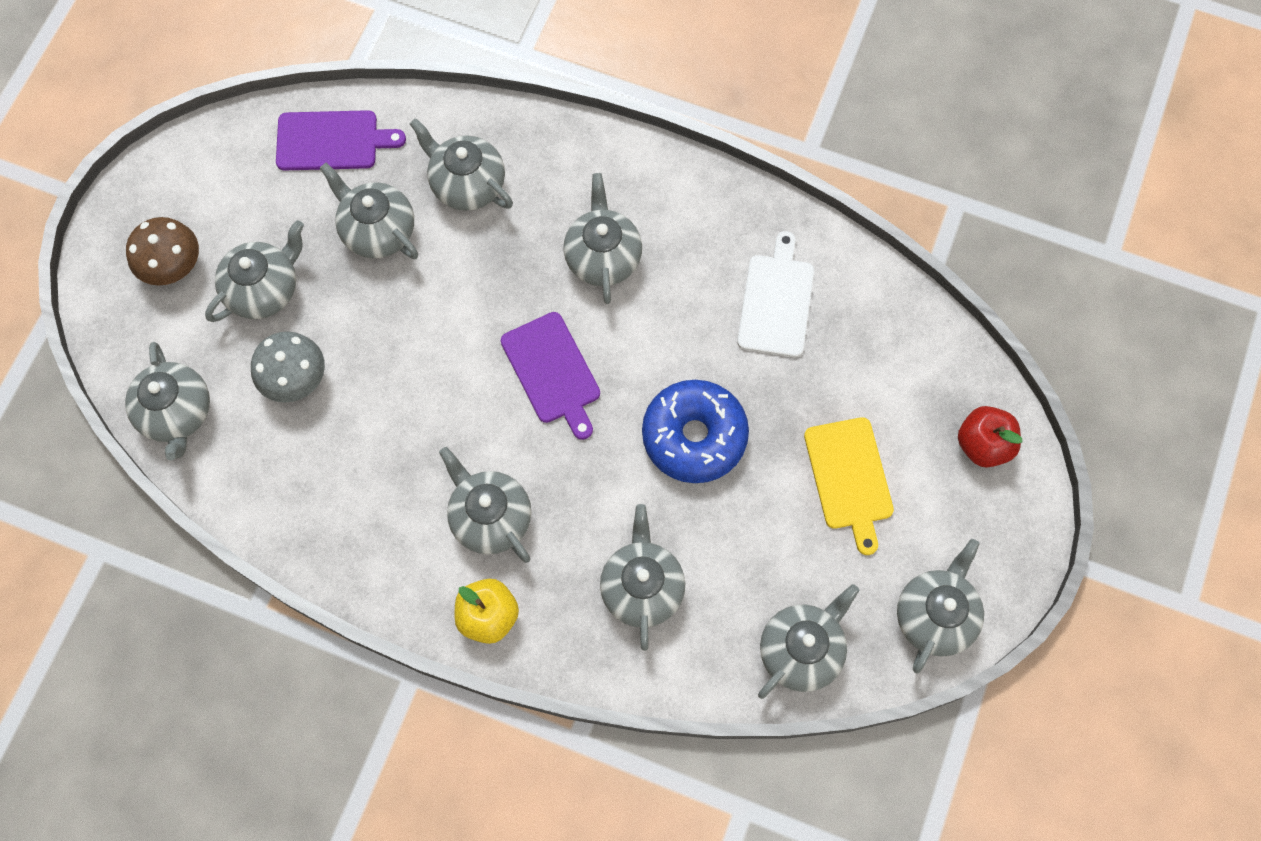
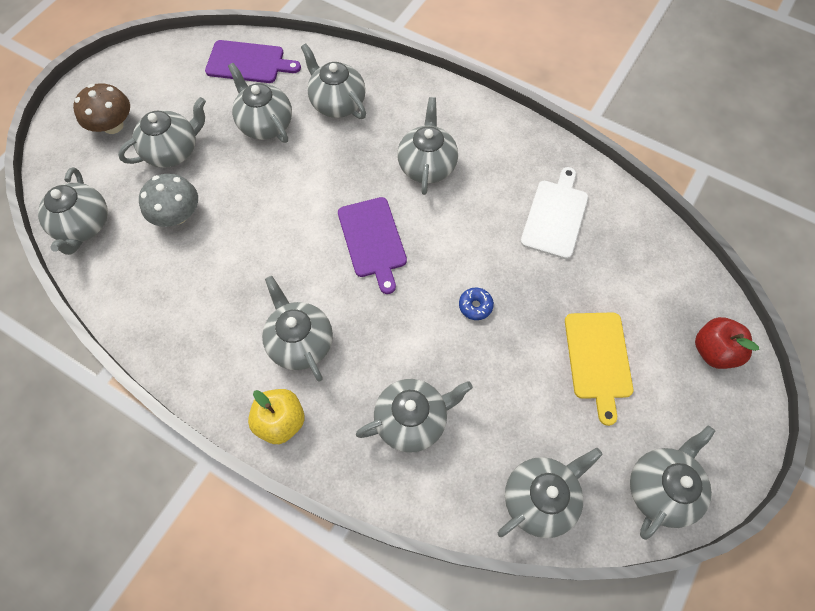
camera: 10 degrees right, 5 degrees down
(642, 587) = (412, 420): grey teapot -> grey teapot turned 60 degrees clockwise
(694, 436) = (475, 306): blue donut -> blue donut, size x0.40

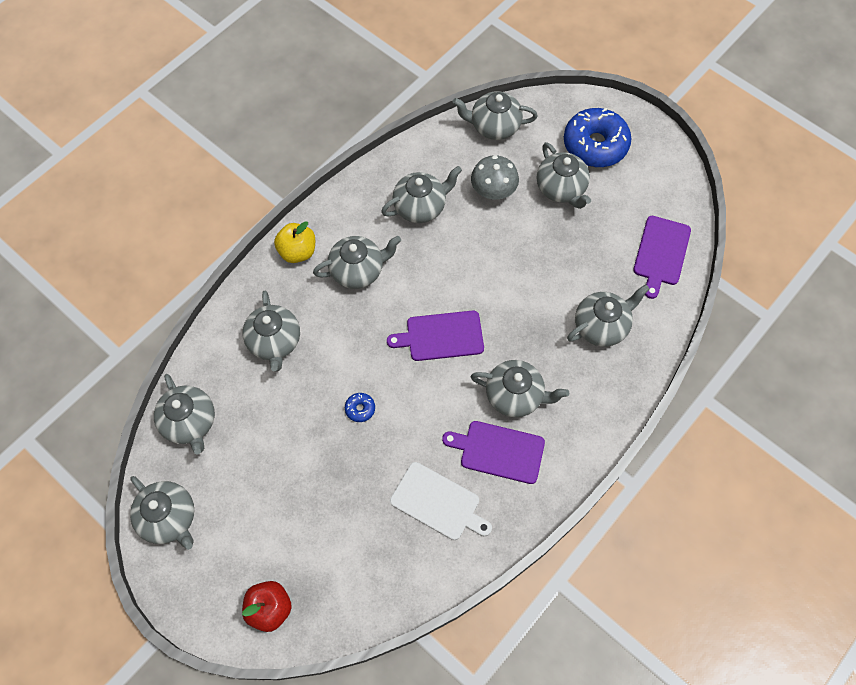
camera: 100 degrees right, 0 degrees up
(113, 125) = (595, 145): brown mushroom -> blue donut
(265, 124) = (583, 262): grey teapot -> grey teapot (420, 207)
(488, 172) = (498, 451): none -> purple cutting board
(598, 359) = (287, 500): yellow cutting board -> none

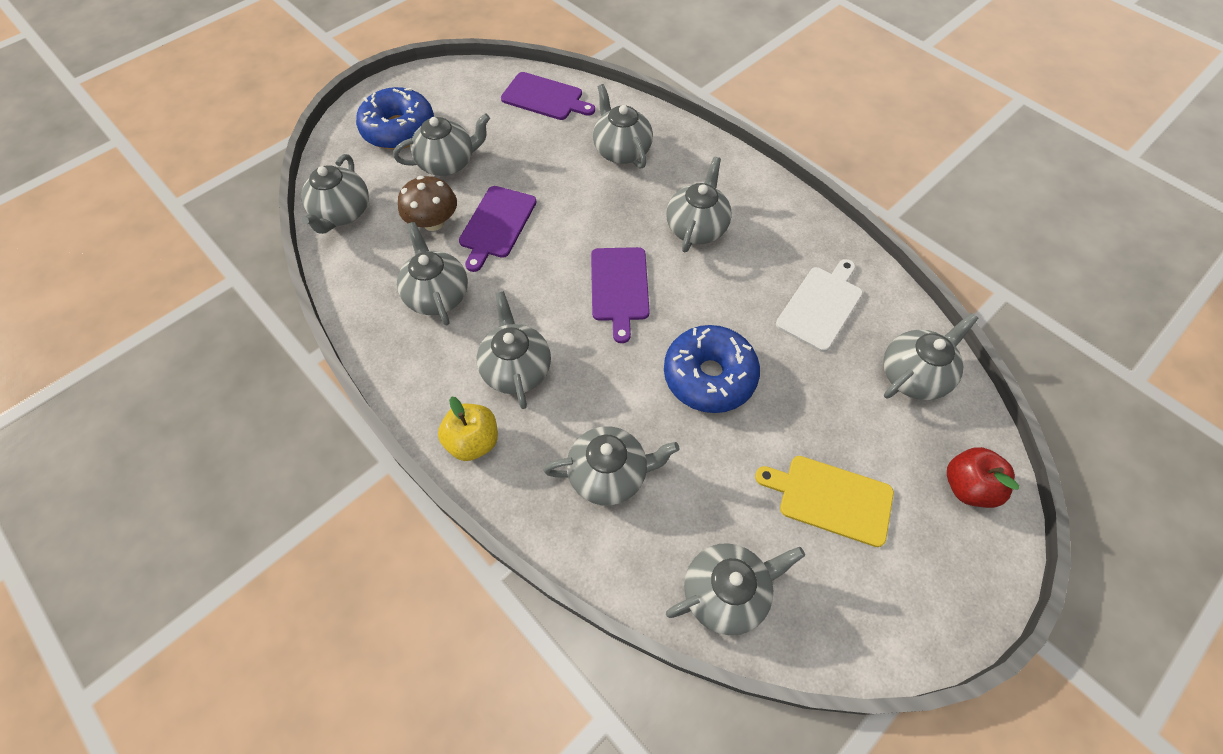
camera: 85 degrees left, 5 degrees down
(169, 518) = (868, 620): grey teapot -> grey teapot (913, 375)
(258, 498) = (830, 498): none -> yellow cutting board
(360, 409) = (709, 376): blue donut -> blue donut, size x2.48
(493, 190) = (433, 222): grey mushroom -> brown mushroom
(498, 451) = (760, 247): purple cutting board -> purple cutting board (496, 225)

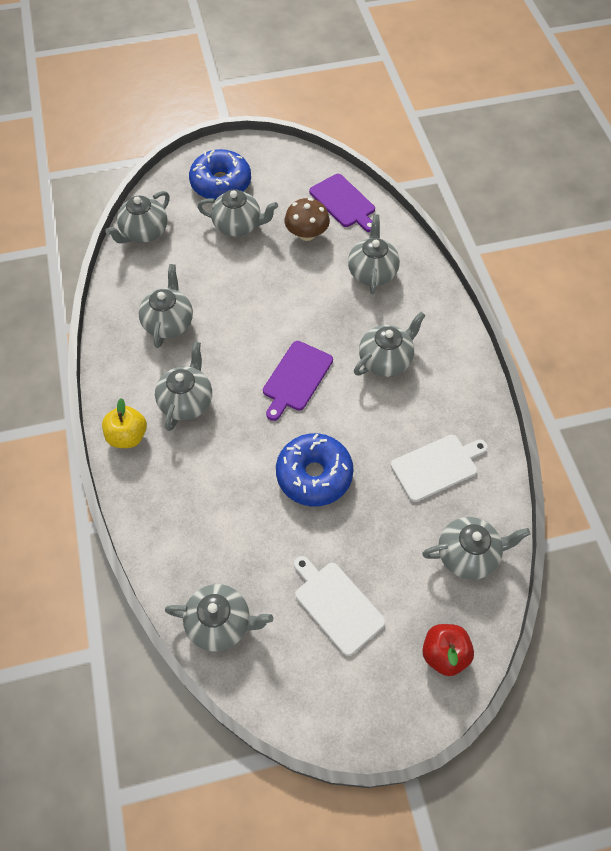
camera: 30 degrees right, 0 degrees up
(433, 222) = (200, 267): brown mushroom -> brown mushroom (307, 234)
(496, 225) = (242, 289): purple cutting board -> none
(609, 474) = (199, 505): grey teapot -> none
(830, 498) = (336, 605): yellow cutting board -> white cutting board

